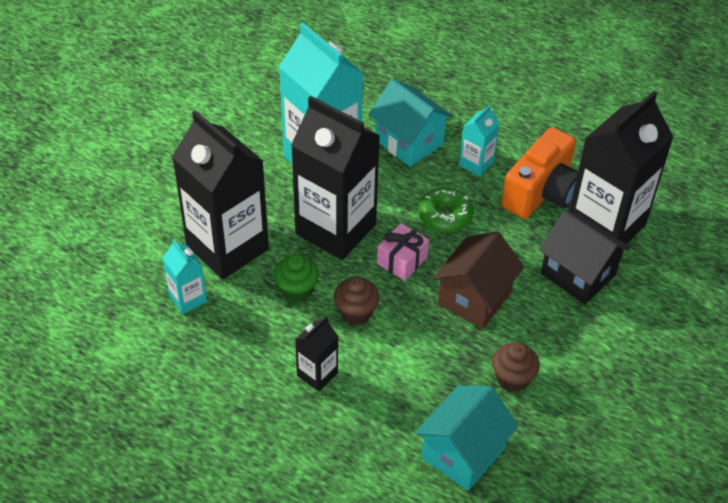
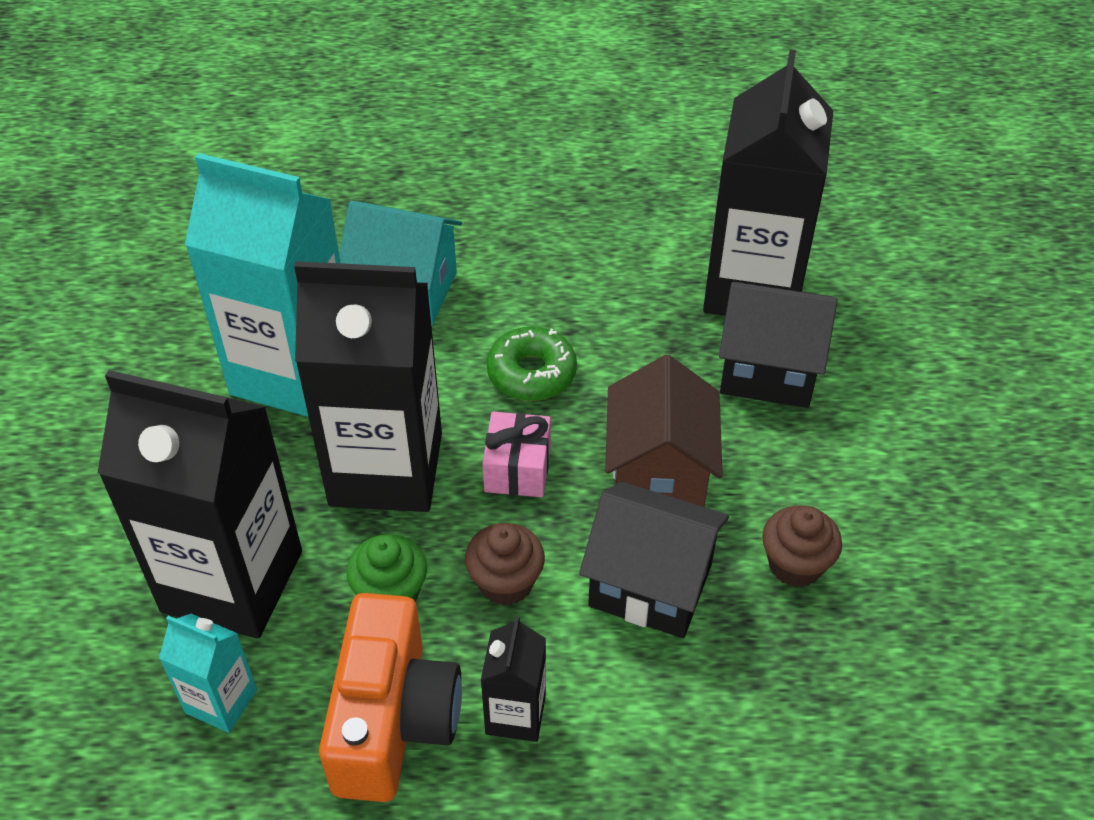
camera: 30 degrees left, 0 degrees up
(428, 350) = (650, 585): none -> black house
(463, 453) = (813, 718): turquoise house -> none
(476, 164) = (521, 280): turquoise carton -> none
(541, 192) = (638, 280): orange camera -> orange camera (393, 720)

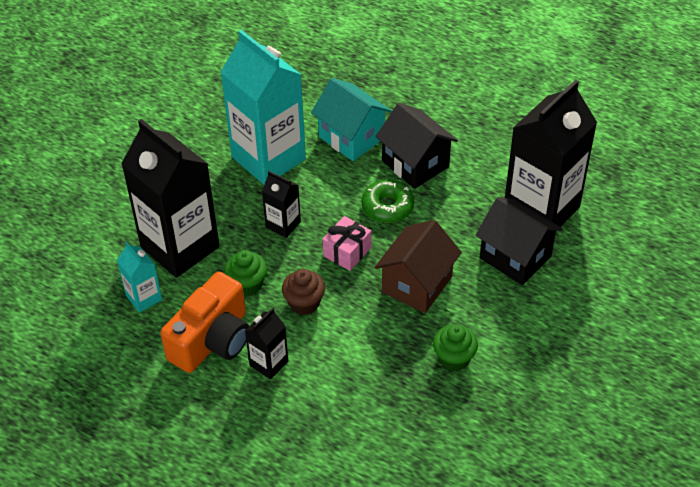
camera: 30 degrees right, 0 degrees up
(386, 469) = (283, 224): black carton -> black carton, size x0.46
(650, 585) = (373, 335): black house -> black house (415, 164)
(795, 565) = (454, 358): brown cupcake -> green cupcake

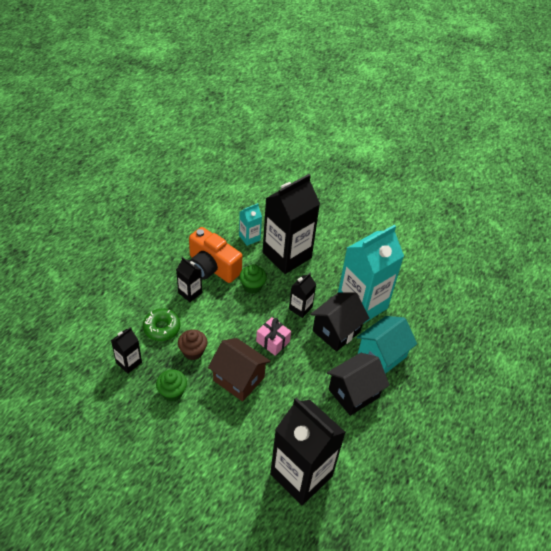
camera: 90 degrees right, 0 degrees up
(304, 303) = (233, 314): brown cupcake -> brown cupcake (193, 351)
(387, 207) = (312, 370): green donut -> green donut (162, 328)
(414, 422) = (129, 362): none -> black carton
(515, 257) = (255, 447): black house -> black house (336, 331)

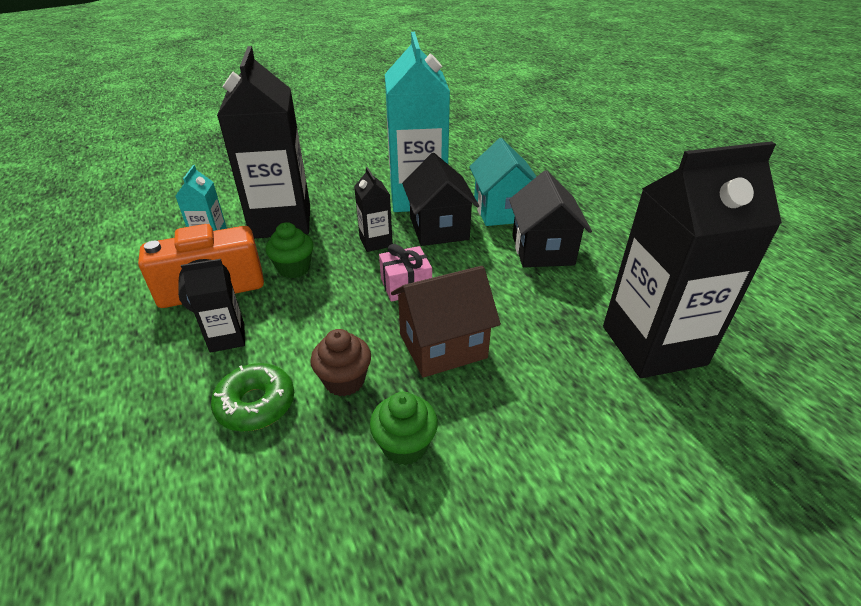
camera: 55 degrees left, 10 degrees down
(129, 362) = (281, 492): black carton -> none

